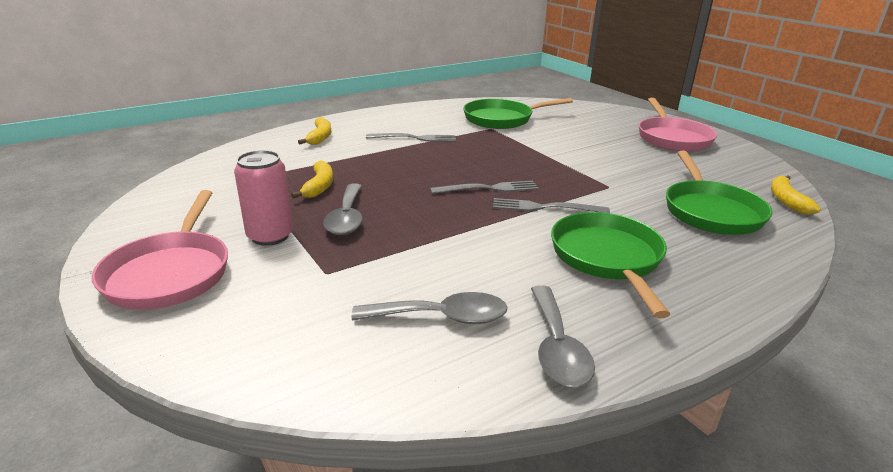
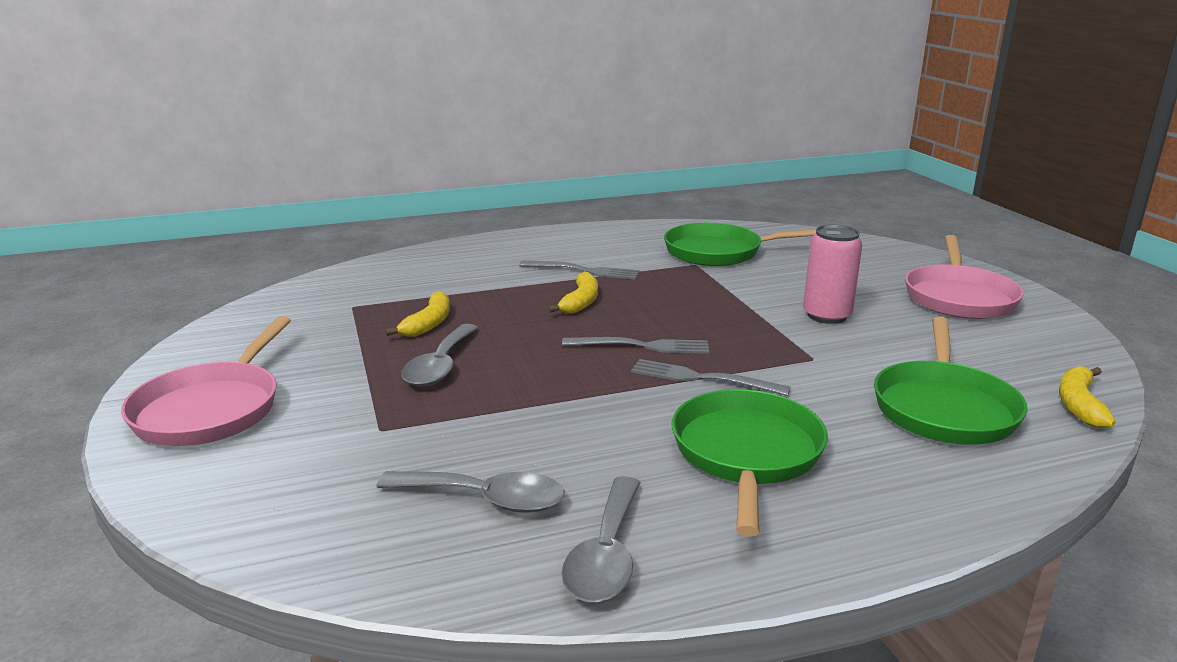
camera: 15 degrees right, 5 degrees down
(270, 236) = (340, 379): pink can -> pink can (827, 316)
(320, 137) = (463, 261): yellow banana -> yellow banana (580, 302)

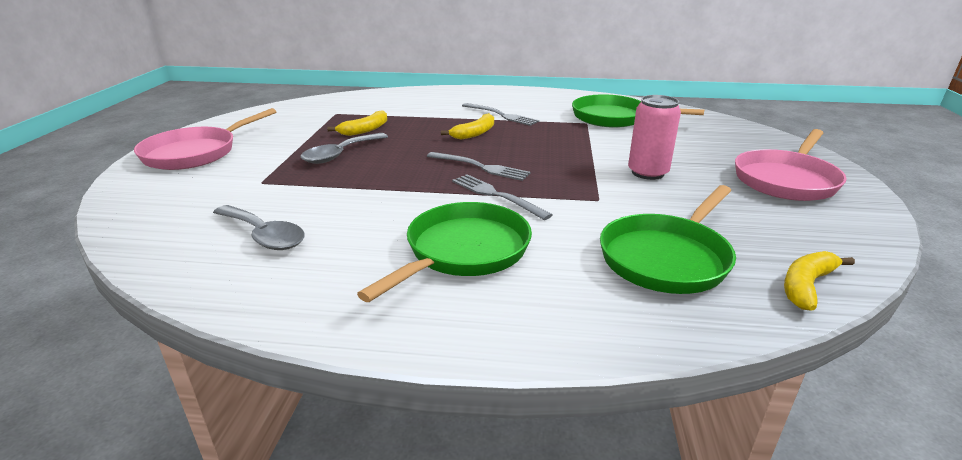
camera: 25 degrees right, 5 degrees up
(606, 555) = (287, 289): grey spoon -> none

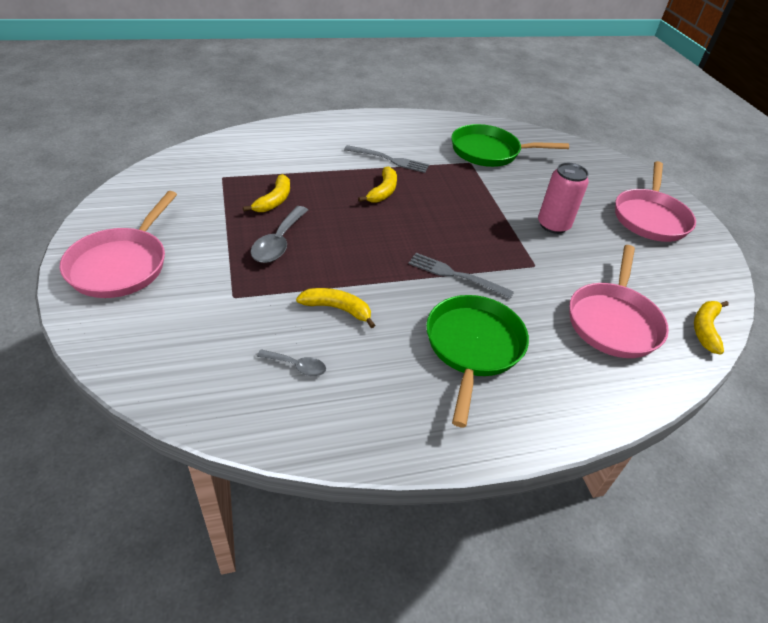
camera: 25 degrees left, 15 degrees up
(264, 235) = (297, 366): grey spoon -> grey spoon, size x0.58
(347, 203) = (337, 309): none -> yellow banana
(480, 167) = (419, 240): grey fork -> none
(667, 257) = (613, 321): green pan -> pink pan

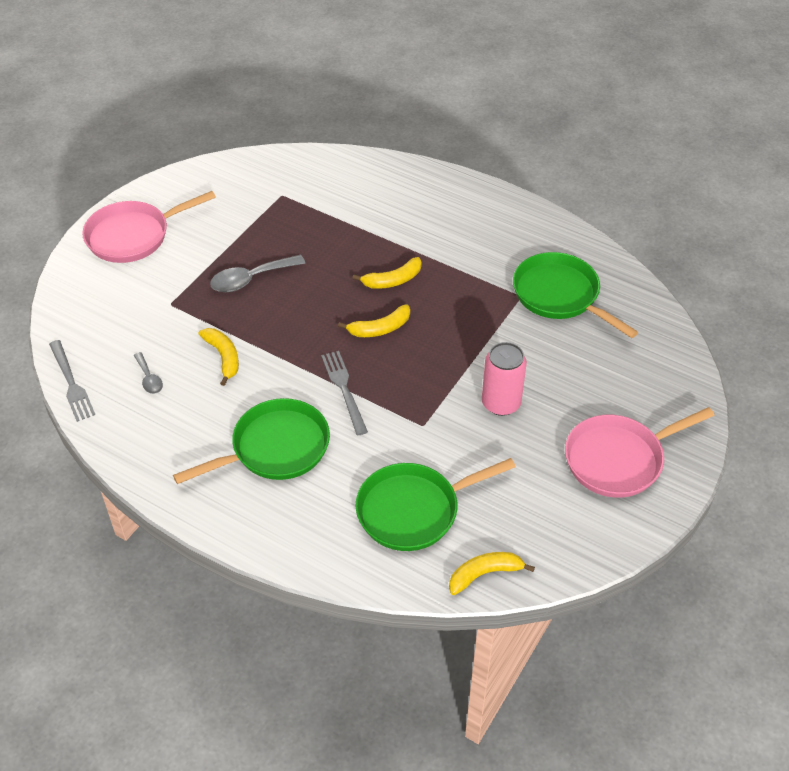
camera: 50 degrees right, 5 degrees up
(274, 200) = (293, 239): yellow banana -> yellow banana (380, 328)
(389, 160) = (444, 251): grey fork -> grey fork (71, 383)
(613, 321) = (414, 510): pink pan -> green pan

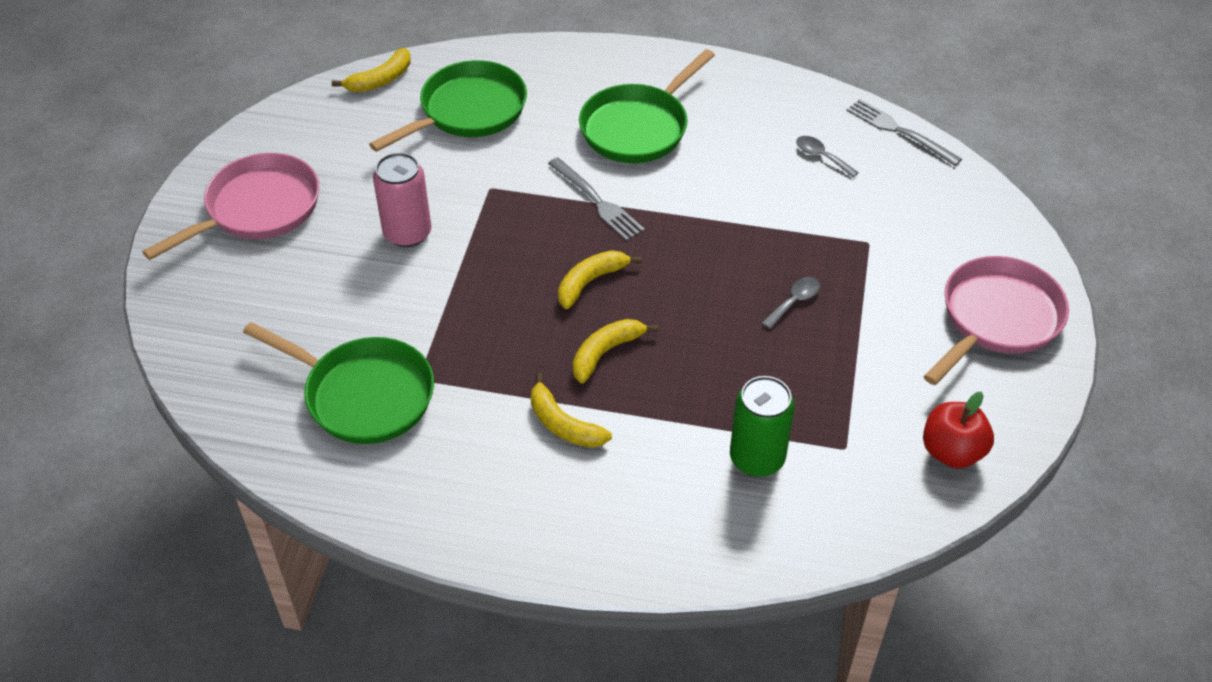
camera: 160 degrees right, 0 degrees up
(223, 357) = (757, 199): yellow banana -> yellow banana (563, 424)
(224, 179) = (952, 452): none -> red apple
(250, 279) = (794, 301): grey spoon -> grey spoon, size x0.58
(335, 203) = (757, 458): none -> green can

